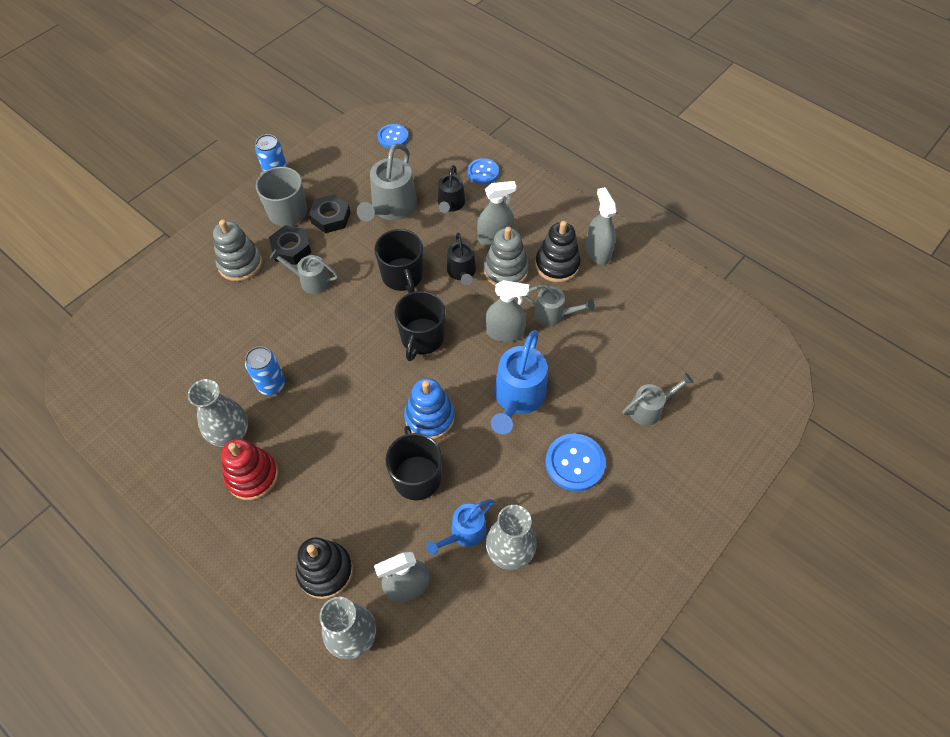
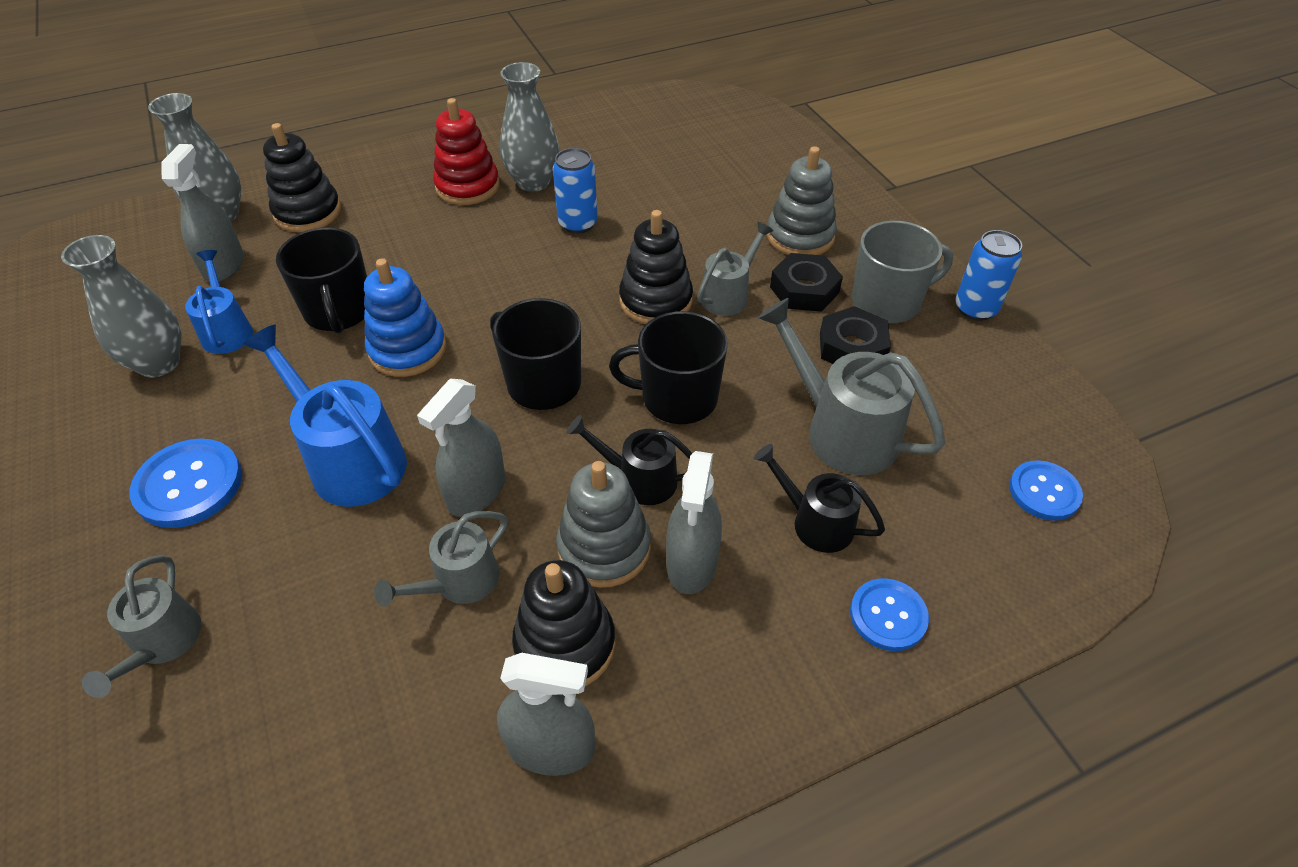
camera: 115 degrees right, 10 degrees down
(331, 313) = (655, 301): none -> black stacking toy
(416, 476) = (339, 311): black mug -> black mug turned 60 degrees clockwise

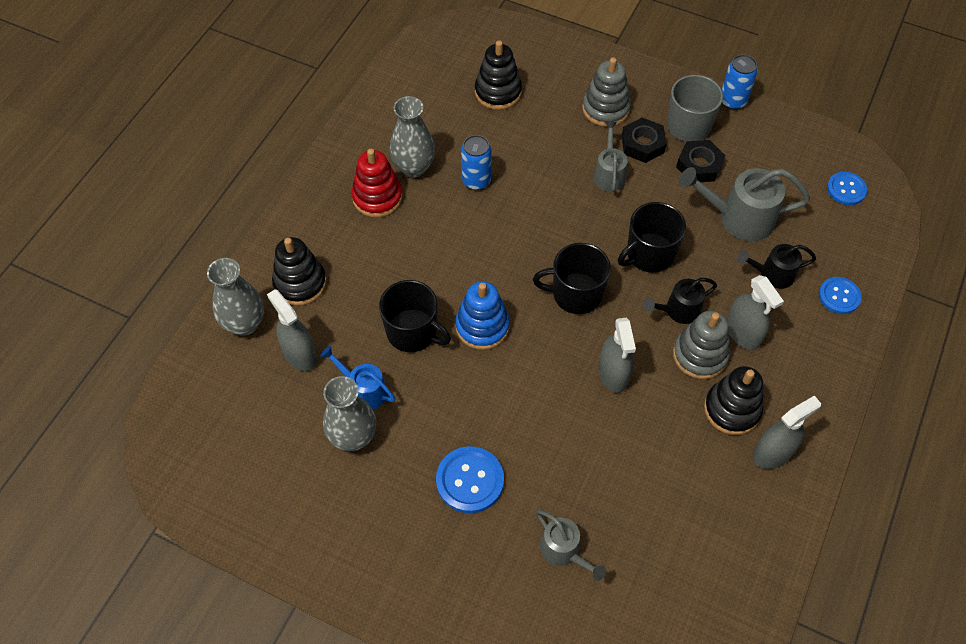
camera: 40 degrees left, 10 degrees up
(350, 459) = (532, 405): blue watering can -> none
(458, 583) = (658, 420): grey watering can -> none
(655, 301) = (576, 203): black stacking toy -> black stacking toy (498, 92)

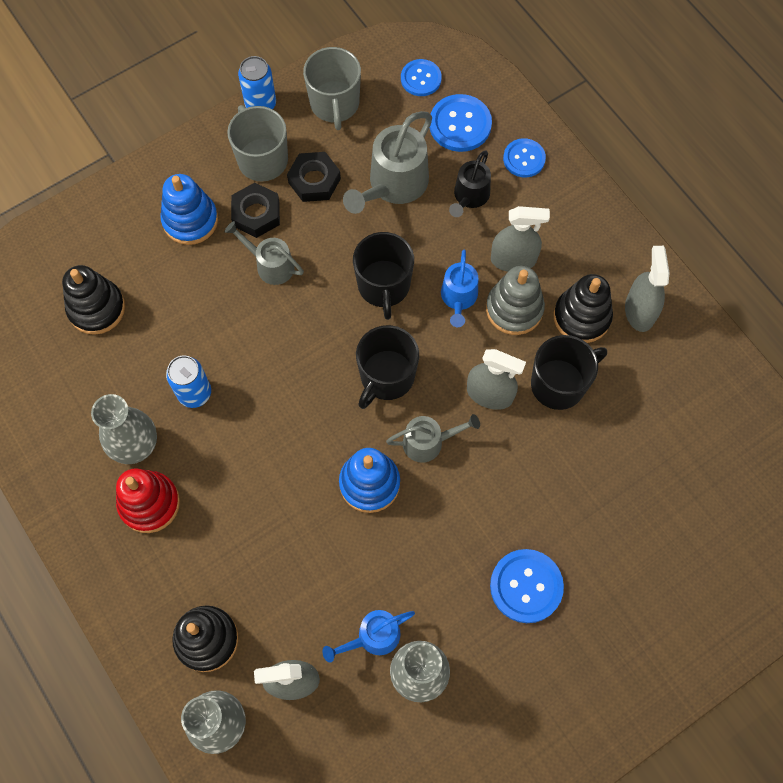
camera: 60 degrees left, 10 degrees up
(413, 332) = (336, 554): black mug -> black mug (559, 384)
(564, 551) = (638, 541): grey watering can -> grey watering can (429, 442)
(605, 109) = (190, 220): grey stacking toy -> blue stacking toy
(678, 310) = (458, 298): black watering can -> blue watering can
(773, 145) = (335, 104): none -> grey mug
(830, 236) = (460, 124): none -> blue button

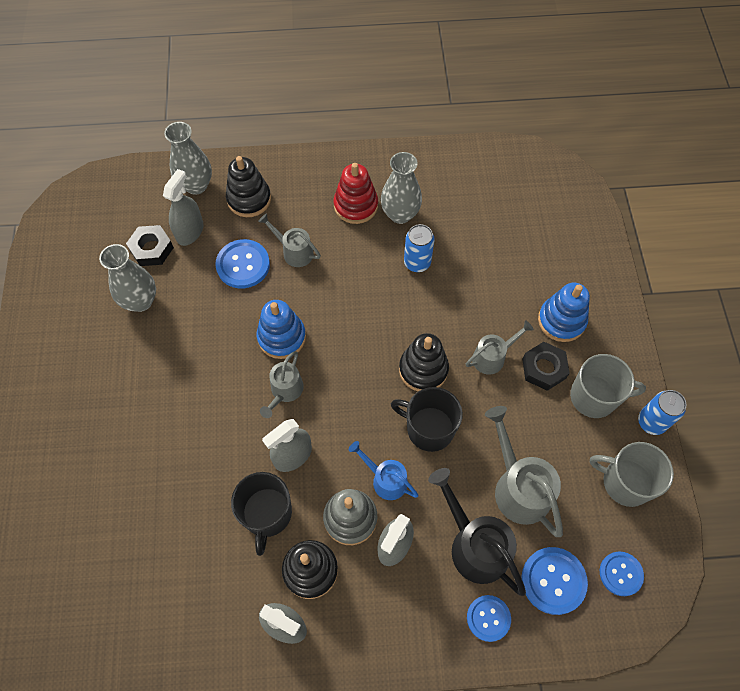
camera: 120 degrees right, 5 degrees down
(96, 308) = (518, 232): black stacking toy -> black stacking toy (423, 369)
(253, 537) = (294, 251): none -> grey watering can
(314, 181) = (554, 426): black nut -> black nut (151, 249)
(373, 637) = (182, 287): blue watering can -> none
(386, 377) = (352, 390): black mug -> none
(469, 197) = (474, 544): black watering can -> black watering can, size x1.64
(526, 586) = (142, 397): blue button -> blue button (243, 265)

